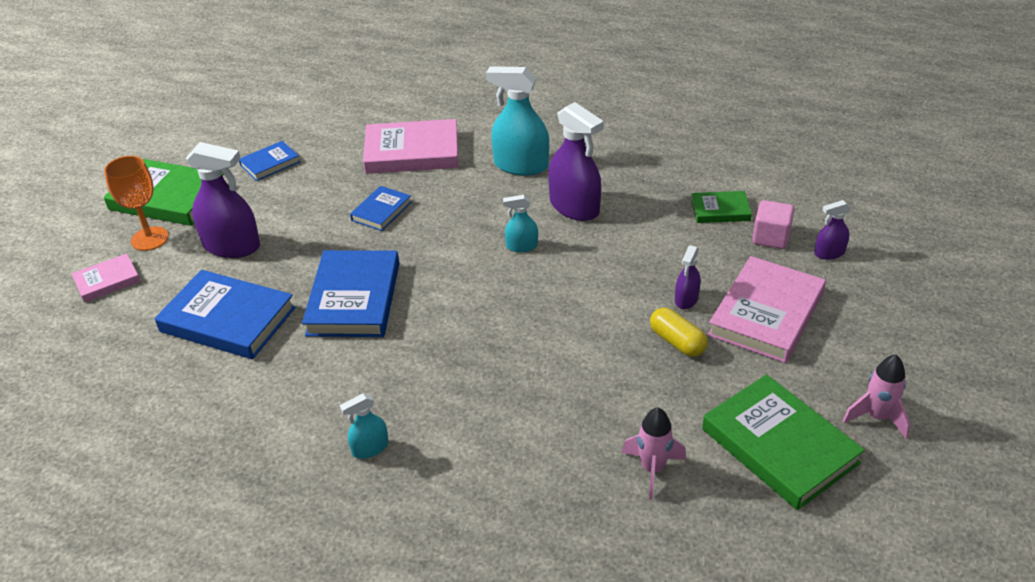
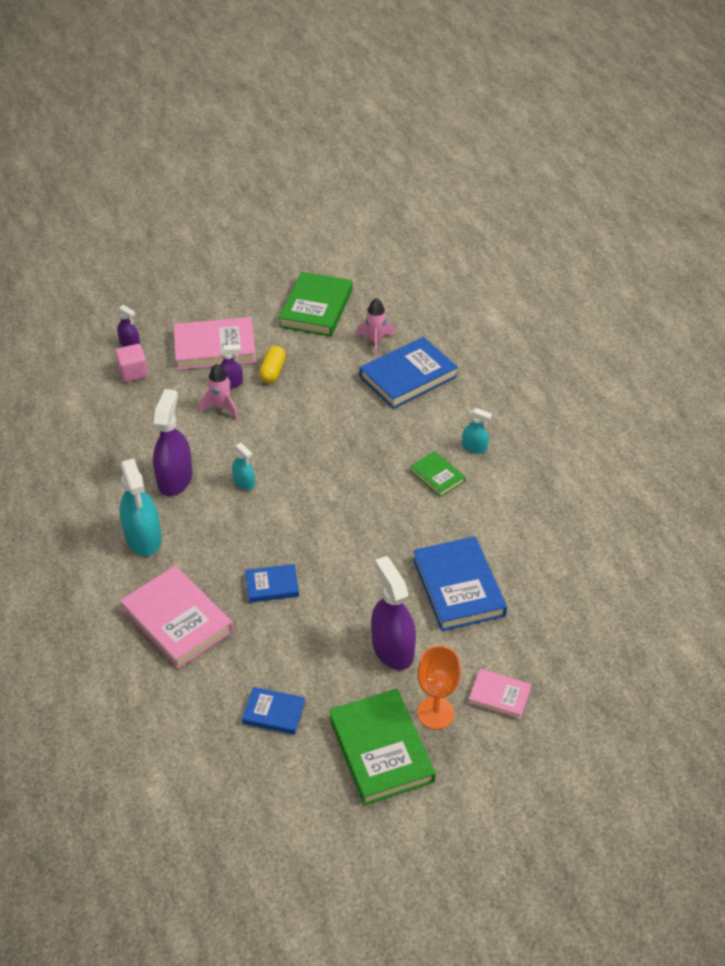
camera: 130 degrees left, 5 degrees up
(354, 299) = (375, 535): blue book -> blue book (408, 377)
(720, 210) = (119, 406): green book -> green book (437, 476)
(877, 417) = (263, 285): pink rocket -> pink rocket (221, 407)

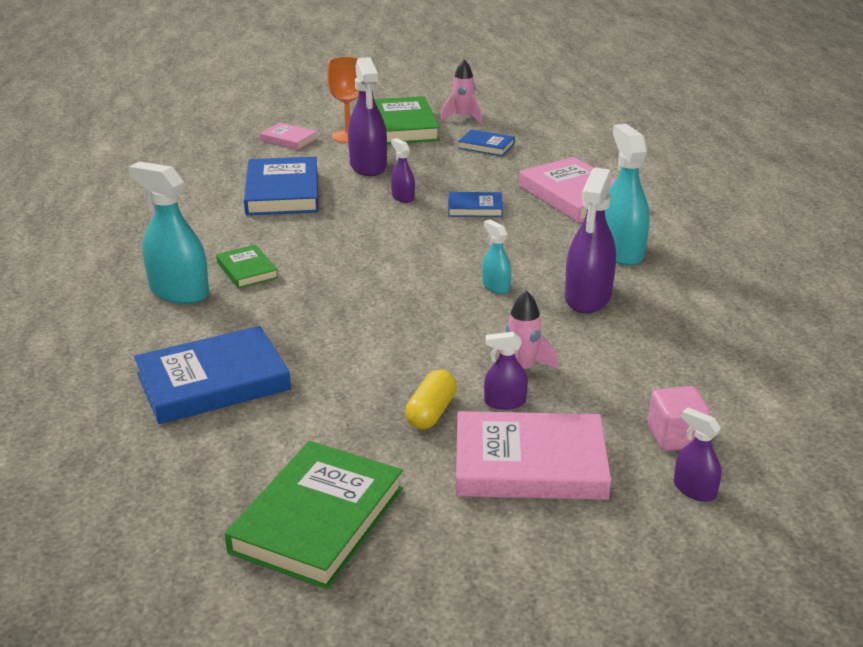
camera: 170 degrees left, 15 degrees down
(342, 594) = (403, 197): none -> purple spray bottle
(375, 341) = (235, 442): pink rocket -> pink rocket (463, 118)
(474, 447) = (179, 292): turquoise spray bottle -> turquoise spray bottle, size x1.94

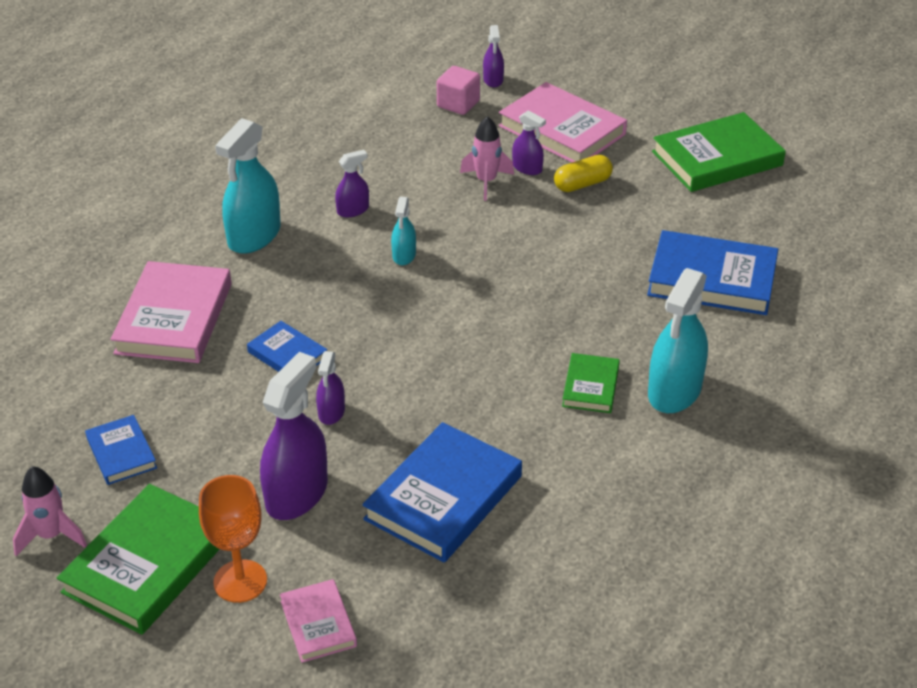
camera: 140 degrees left, 10 degrees up
(179, 292) = (674, 391): turquoise spray bottle -> turquoise spray bottle turned 45 degrees clockwise
(588, 297) = (353, 210): purple spray bottle -> purple spray bottle, size x0.51

